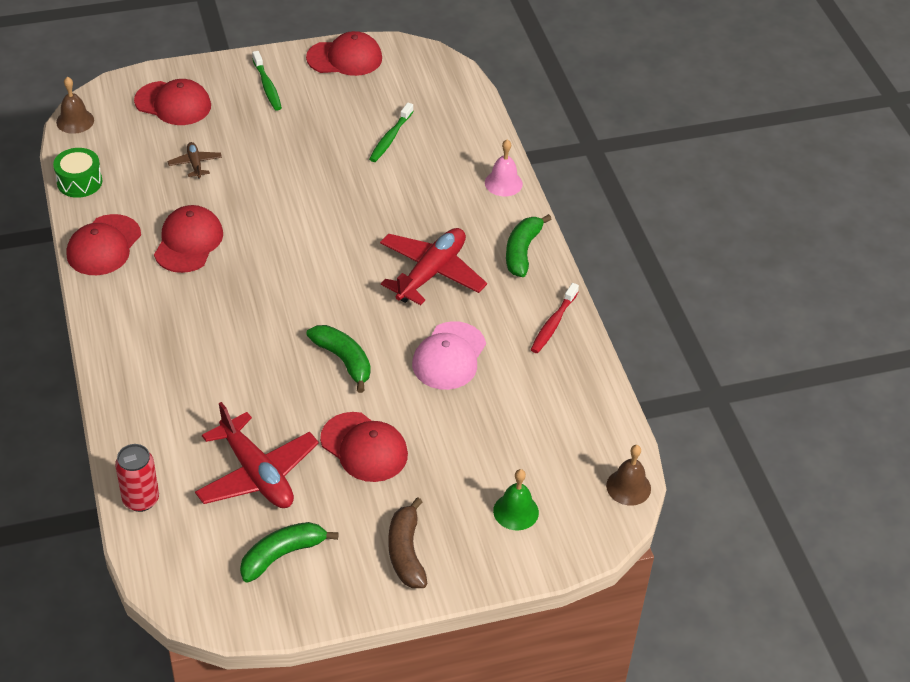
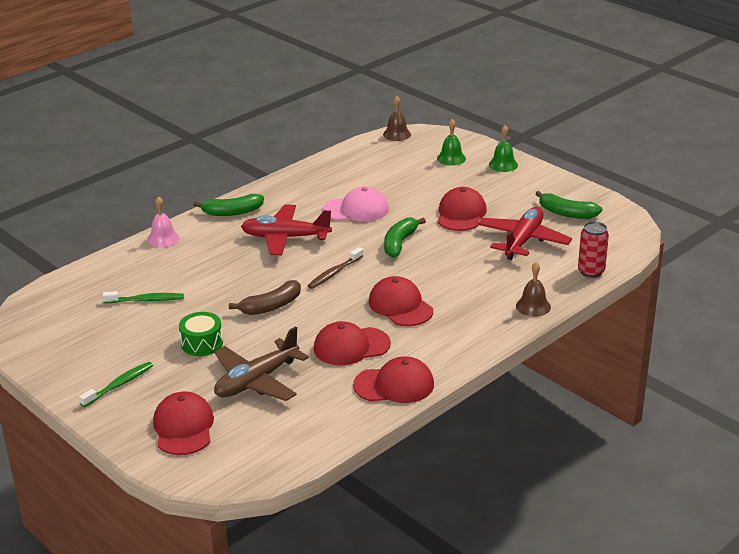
camera: 115 degrees left, 15 degrees down
(75, 121) = (254, 475): brown bell -> brown bell (533, 306)
(79, 182) = (333, 433): green drum -> green drum (202, 343)
(195, 164) = (256, 381): brown plane -> brown plane, size x2.10
(327, 282) = (334, 273): none -> brown toothbrush
(345, 58) = (48, 358): red cap -> red cap (400, 306)
(406, 552) = (517, 179): brown banana -> brown banana (271, 306)
(458, 560) = (503, 164): none -> green bell
(553, 324) = (291, 185): red toothbrush -> none

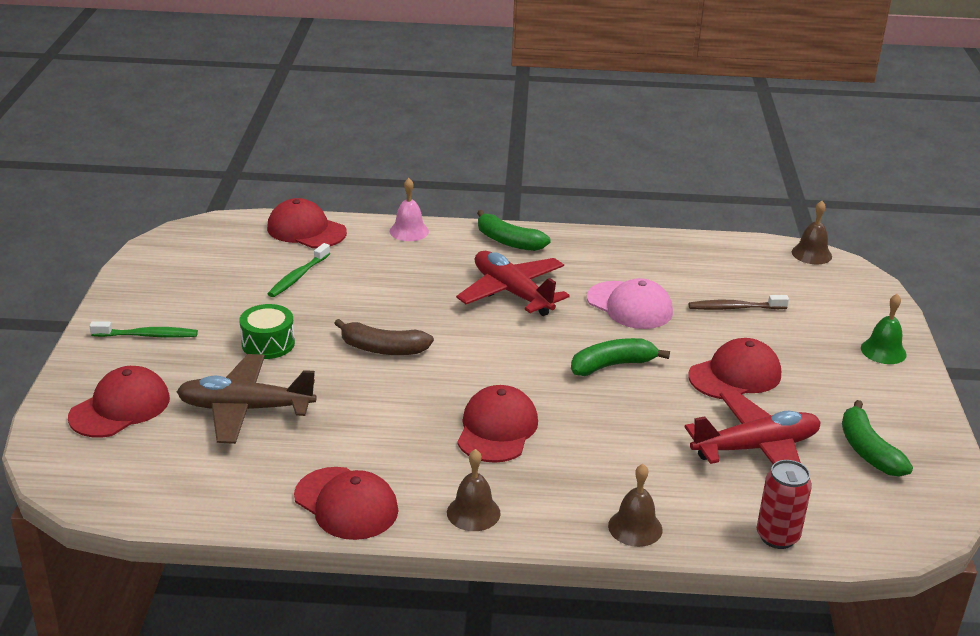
camera: 45 degrees right, 0 degrees up
(146, 300) = (298, 276): green toothbrush -> green toothbrush turned 75 degrees clockwise
(334, 273) = (494, 354): brown toothbrush -> brown toothbrush (734, 308)
(351, 346) = (379, 436): red cap -> red cap (306, 230)
(451, 158) = (830, 311): green bell -> none
(457, 348) = (473, 512): none -> brown bell

